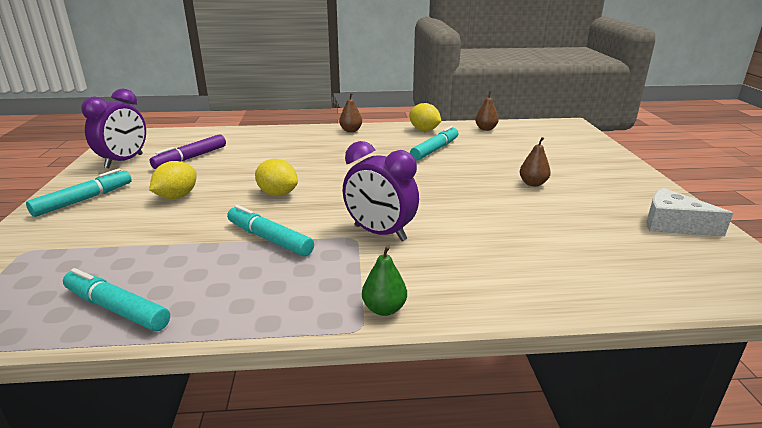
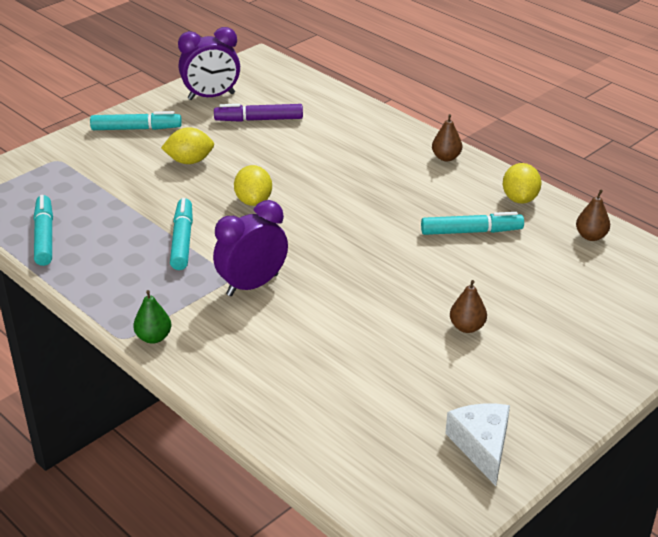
camera: 50 degrees right, 10 degrees up
(380, 233) = (252, 285): purple clock -> purple clock turned 60 degrees clockwise

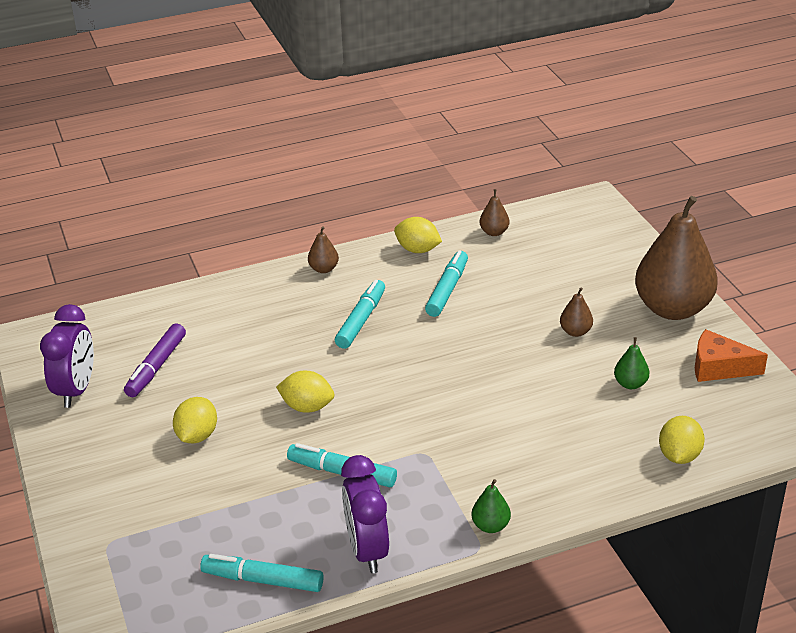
camera: 65 degrees left, 0 degrees up
(136, 129) = (94, 463): turquoise marker -> turquoise marker (361, 320)
(252, 285) = (446, 441): purple clock -> purple clock (367, 550)
(314, 442) = (679, 455): none -> yellow lemon
(408, 383) = (630, 384): none -> green pear
(482, 446) = (719, 367): white cheese -> orange cheese
(562, 389) = (672, 309): none -> brown pear

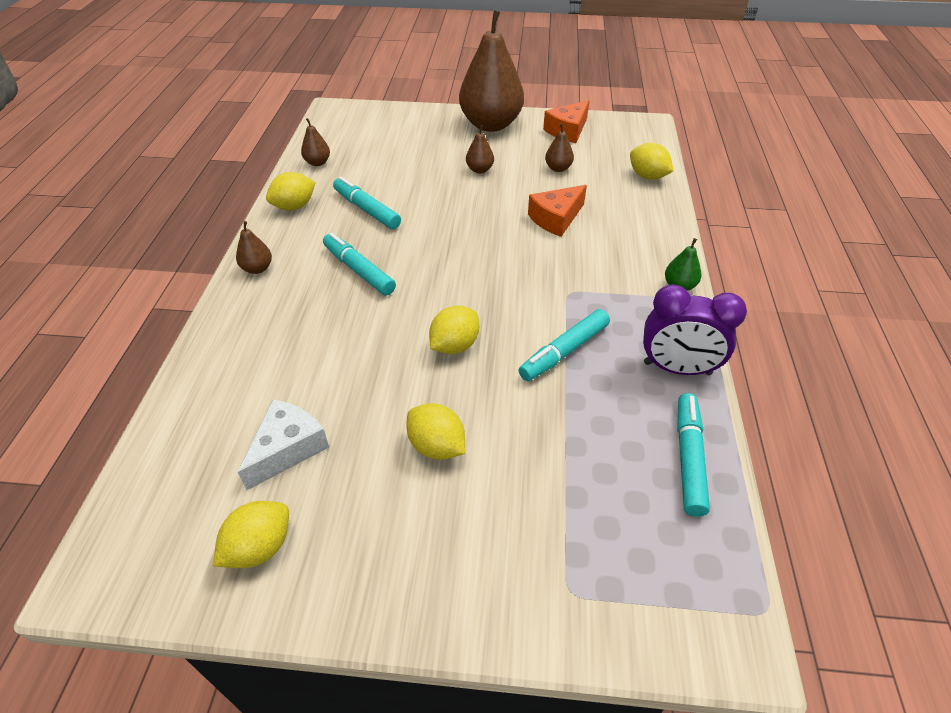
camera: 65 degrees left, 10 degrees up
(76, 390) = (259, 547): purple clock -> yellow lemon
(156, 367) = (288, 449): purple marker -> white cheese
(263, 580) = (688, 458): turquoise marker -> turquoise marker turned 150 degrees clockwise
(534, 410) = (556, 218): none -> orange cheese
(630, 384) = (558, 168): green pear -> brown pear

